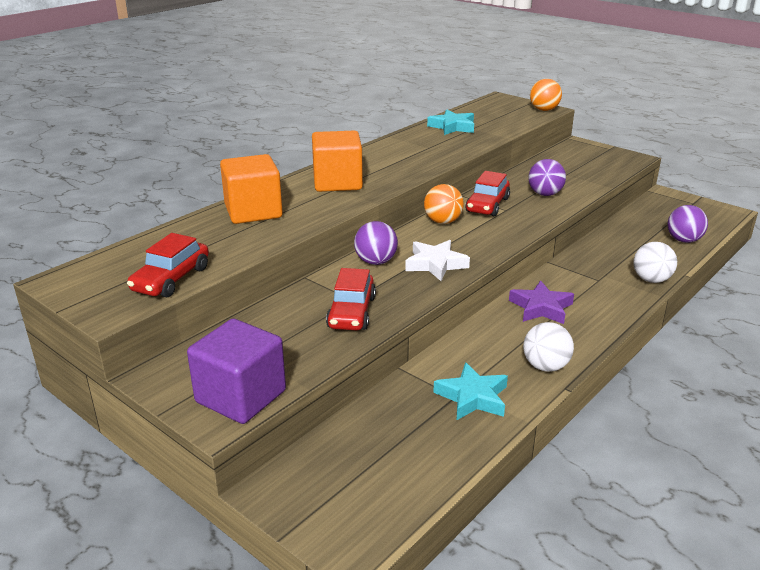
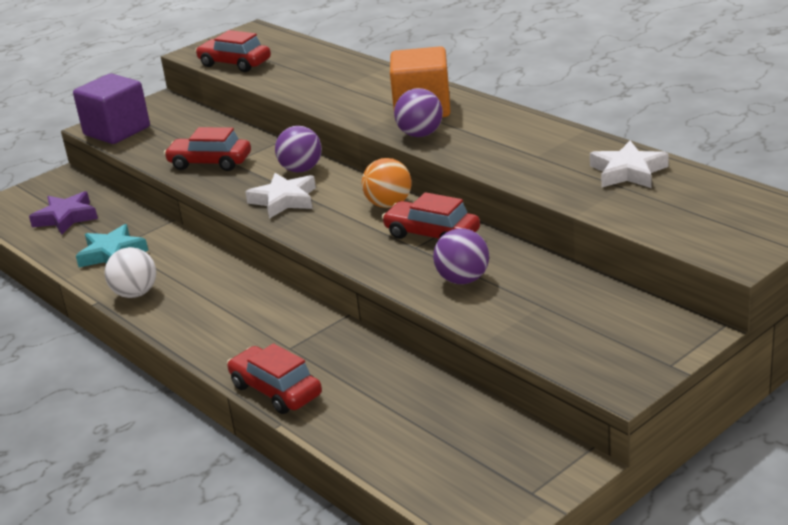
camera: 100 degrees right, 0 degrees up
(253, 211) = (356, 77): orange cube -> none
(452, 127) = (628, 172): turquoise star -> white star
(541, 308) = (241, 300): purple star -> purple star (66, 218)
(544, 110) = (734, 253): orange ball -> none
(651, 280) = (275, 390): white ball -> red car
(683, 240) = (384, 446): purple ball -> purple ball (420, 134)

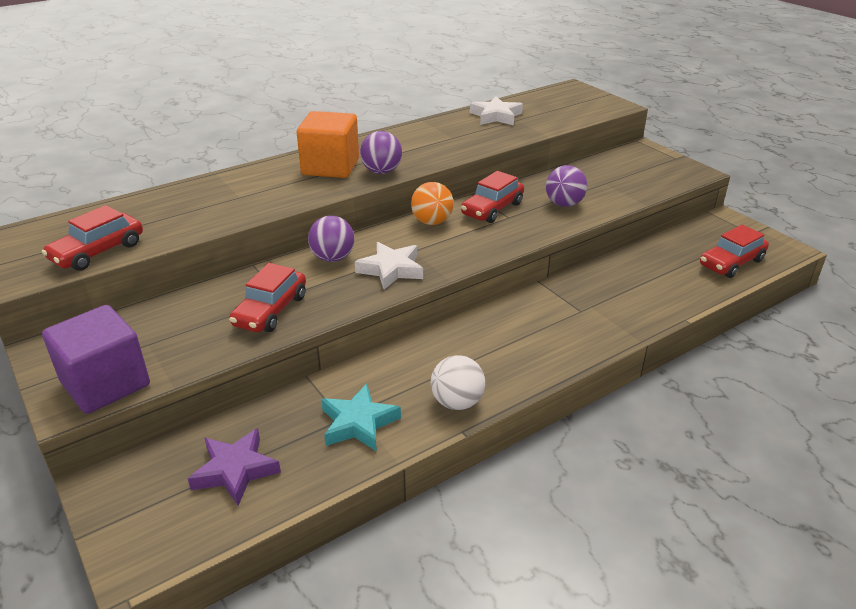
camera: 85 degrees left, 5 degrees up
(275, 390) = (641, 320): red car -> red car (731, 263)

